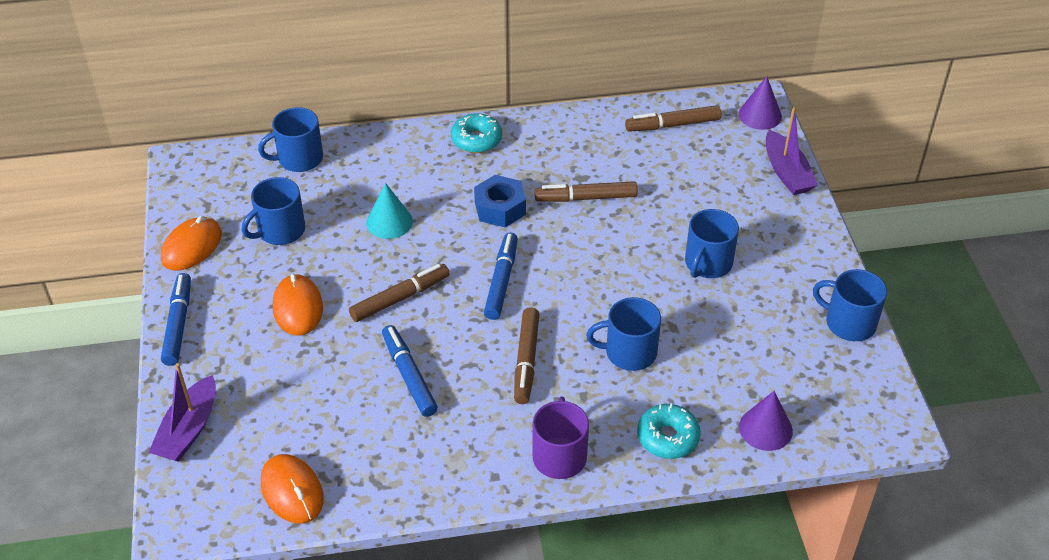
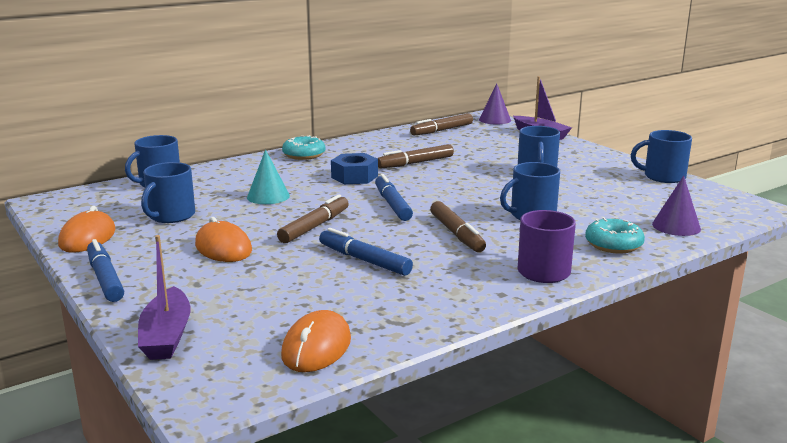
camera: 25 degrees left, 25 degrees down
(292, 491) = (316, 347): orange mouse -> orange mouse turned 75 degrees clockwise

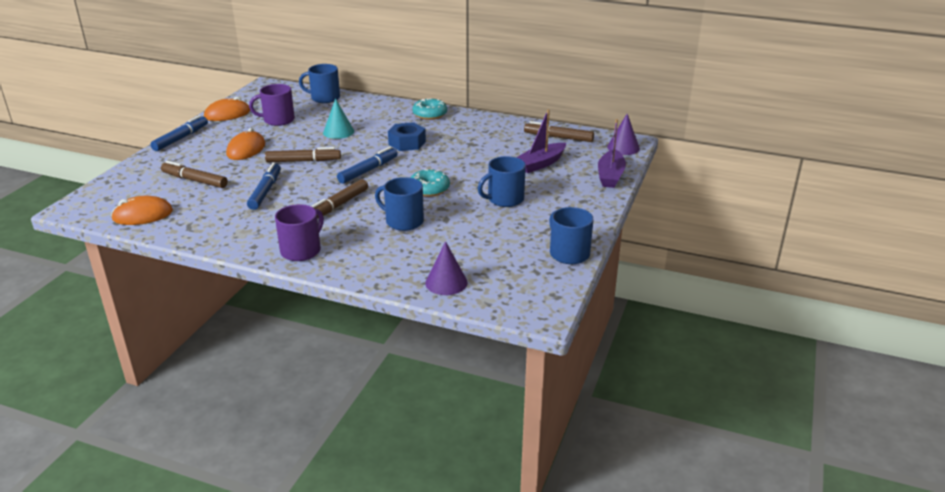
camera: 55 degrees right, 10 degrees up
(166, 336) = (129, 176): purple boat -> purple boat (540, 164)
(171, 216) = (278, 120): blue mug -> purple mug
(415, 163) = (463, 152): brown marker -> brown marker (195, 180)
(613, 245) = (377, 265): turquoise donut -> turquoise donut (429, 189)

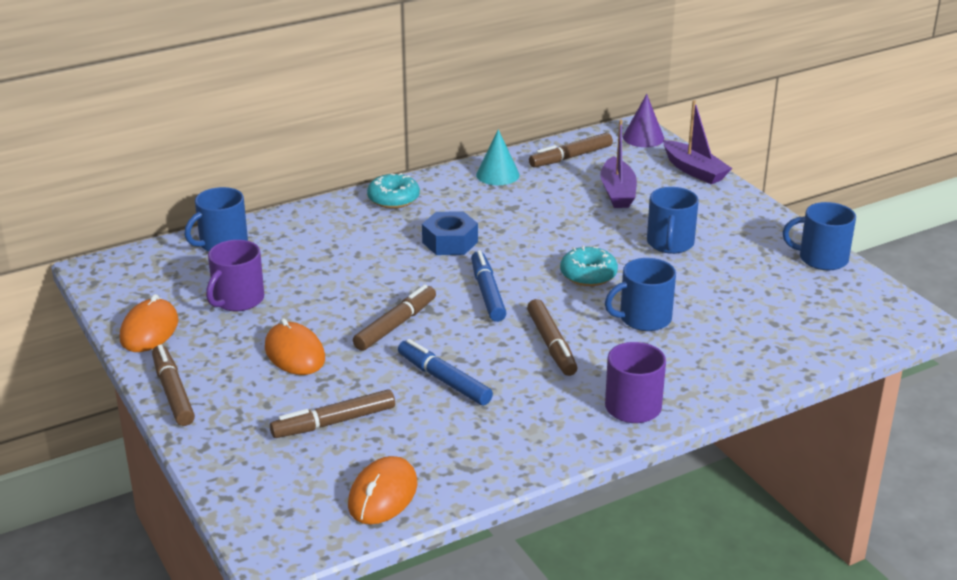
camera: 50 degrees left, 0 degrees up
(181, 138) = (173, 392): blue marker -> brown marker
(338, 132) = (347, 272): turquoise cone -> turquoise cone (497, 175)
(446, 282) = (804, 345): purple cone -> none

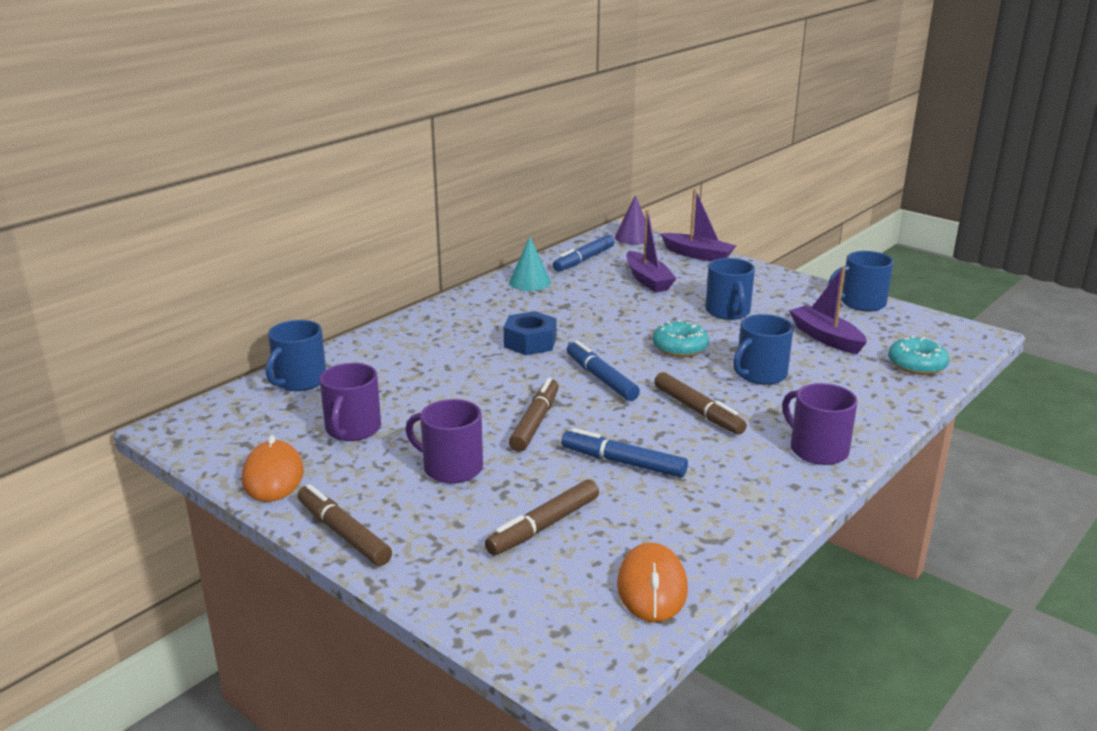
camera: 20 degrees left, 5 degrees down
(295, 353) = (451, 468): orange mouse -> purple mug
(393, 199) = (447, 315): turquoise donut -> turquoise donut (916, 365)
(570, 157) = (583, 260): brown marker -> blue marker
(746, 291) = (826, 338): none -> purple boat

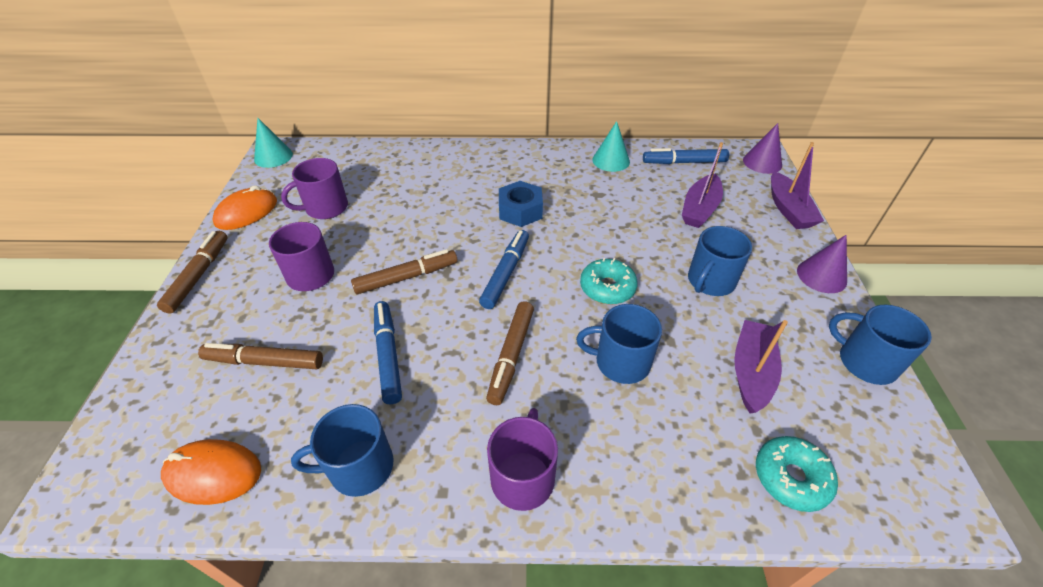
camera: 50 degrees right, 20 degrees up
(187, 431) = (273, 157): none -> turquoise cone
(299, 381) = (365, 156): blue mug -> blue mug (359, 467)
(651, 587) = (213, 473): orange mouse -> orange mouse turned 45 degrees clockwise
(775, 278) = (821, 276): none -> purple cone

